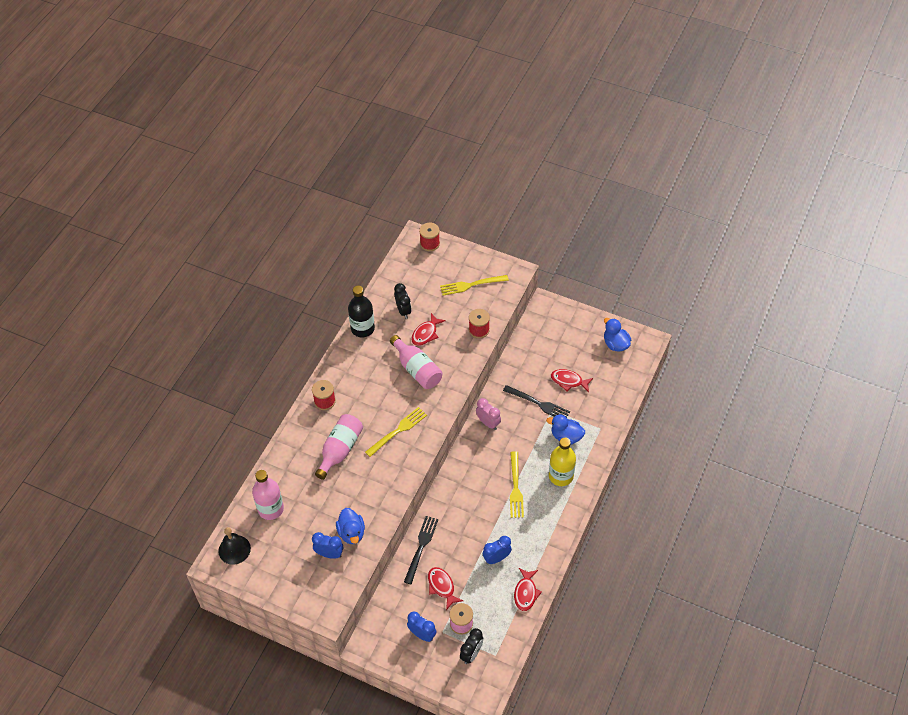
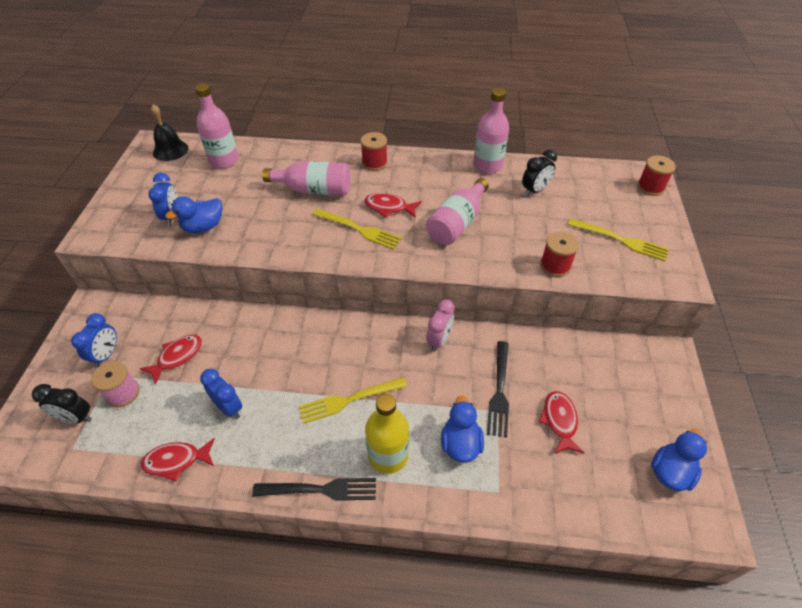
camera: 70 degrees right, 5 degrees down
(362, 328) = (487, 166): black bottle -> pink bottle
(421, 547) = (232, 320): black fork -> black fork (320, 489)
(426, 334) = (515, 217): red fish -> red fish (389, 207)
(471, 285) = (620, 240): yellow fork -> yellow fork turned 150 degrees clockwise

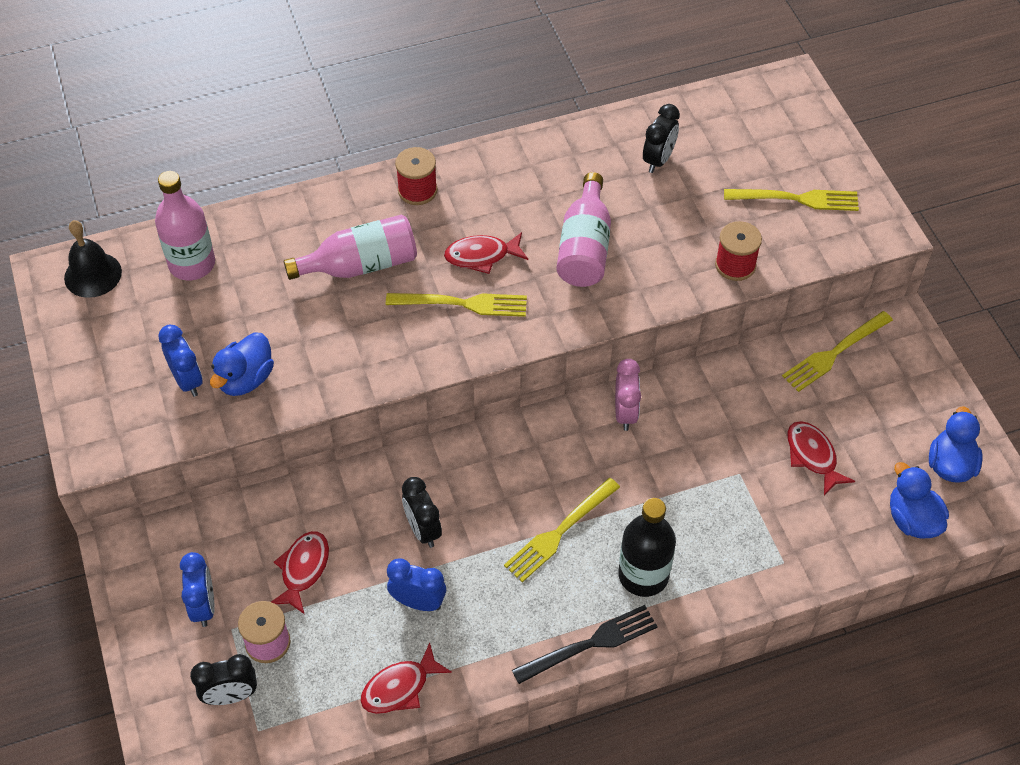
camera: 25 degrees left, 5 degrees up
(264, 362) = (423, 530): none -> black clock
(388, 455) = (643, 575): yellow bottle -> black bottle
(460, 444) = (717, 528): blue duck -> blue duck (912, 520)
(487, 166) = (576, 141): pink bottle -> none
(499, 391) = (729, 448): black fork -> none
(610, 355) = (835, 353): none -> yellow fork
(650, 187) = (800, 103): red spool -> none

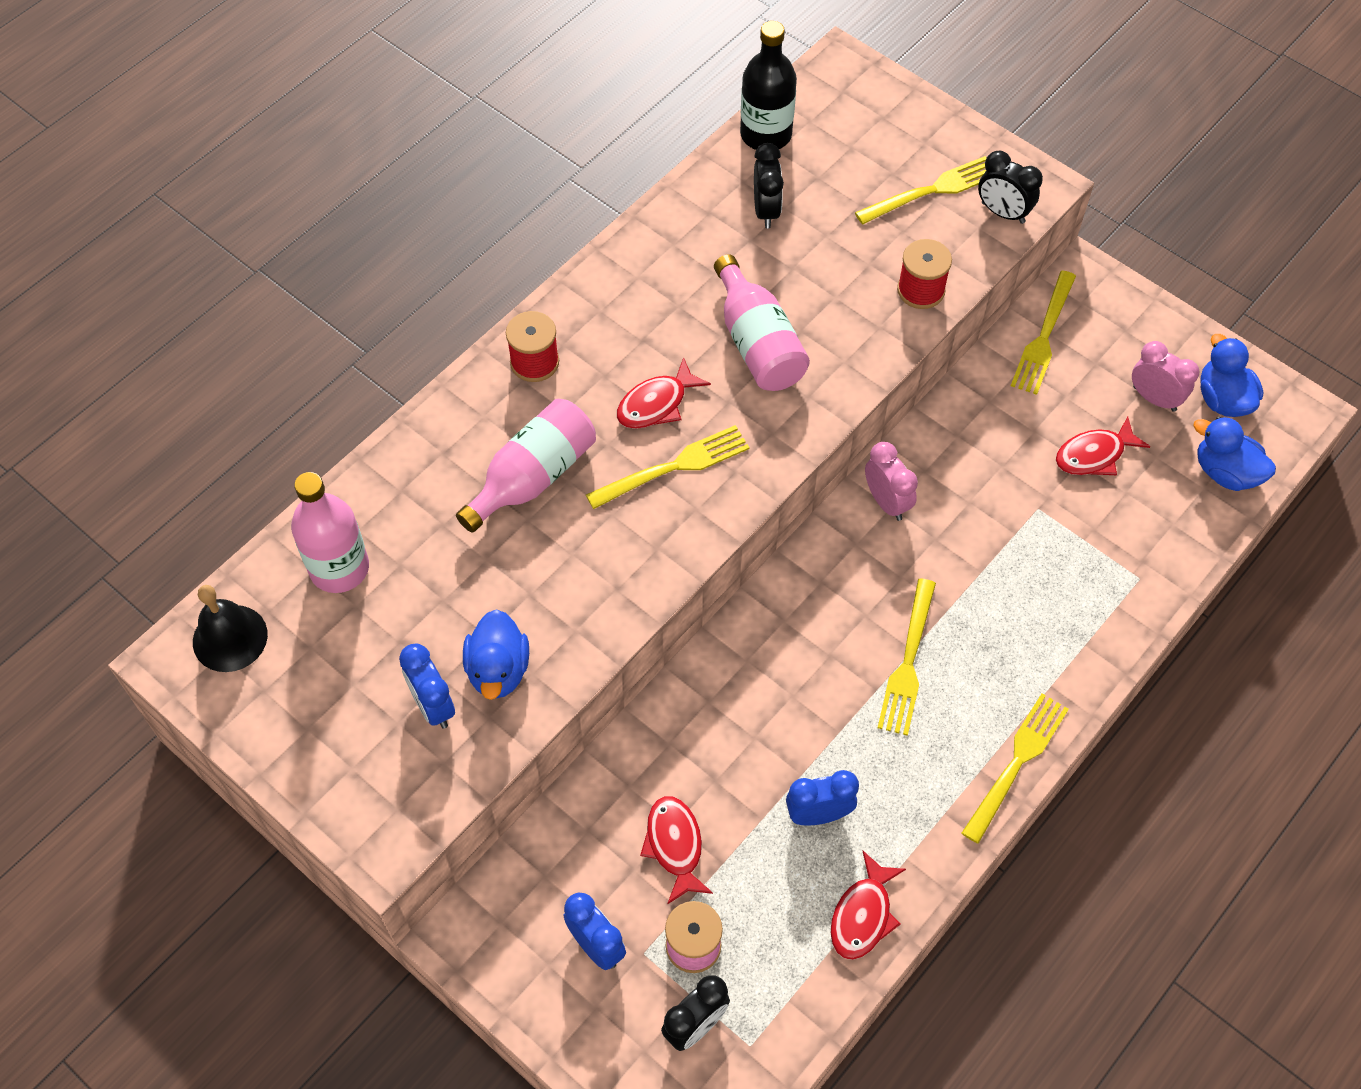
camera: 30 degrees left, 5 degrees up
(187, 381) = (433, 705): blue clock -> blue clock turned 150 degrees counterclockwise
(423, 530) = (769, 734): black clock -> black clock (1003, 213)
(590, 644) = (1016, 763): black fork -> yellow fork
(643, 575) = (1019, 663): black bottle -> black bottle (766, 134)
(813, 456) = (1094, 455): red fish -> red fish turned 60 degrees counterclockwise
(892, 438) = (1154, 398): none -> pink clock

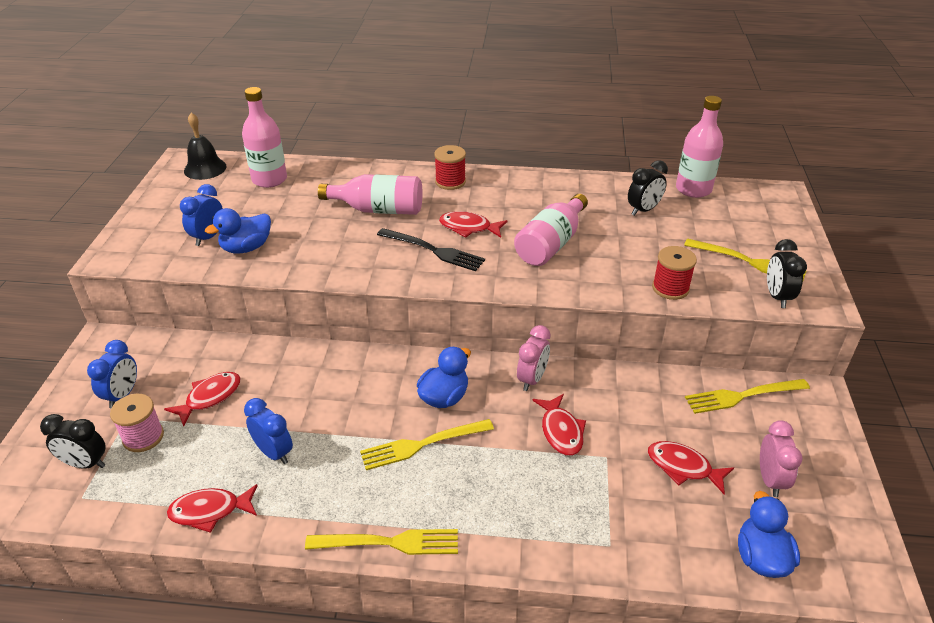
camera: 55 degrees right, 20 degrees down
(673, 467) = (433, 250): yellow fork -> black fork
(766, 134) = (693, 189): black bottle -> pink bottle
(978, 525) = (561, 431): none -> red fish
(1222, 399) = (822, 523): blue duck -> blue duck (444, 397)

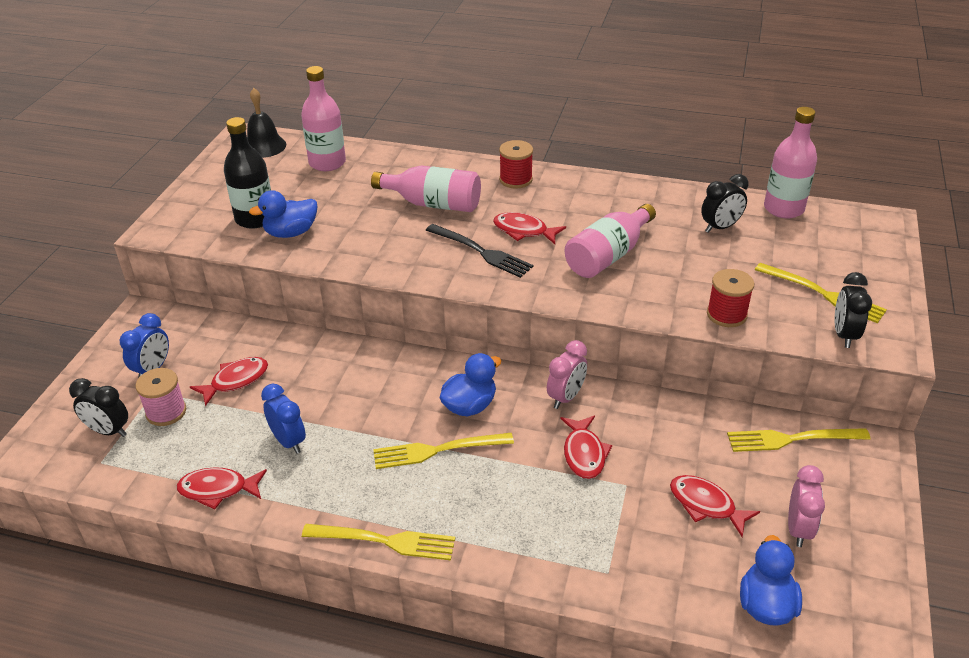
camera: 10 degrees right, 0 degrees up
(208, 237) = (255, 218): blue clock -> black bottle

